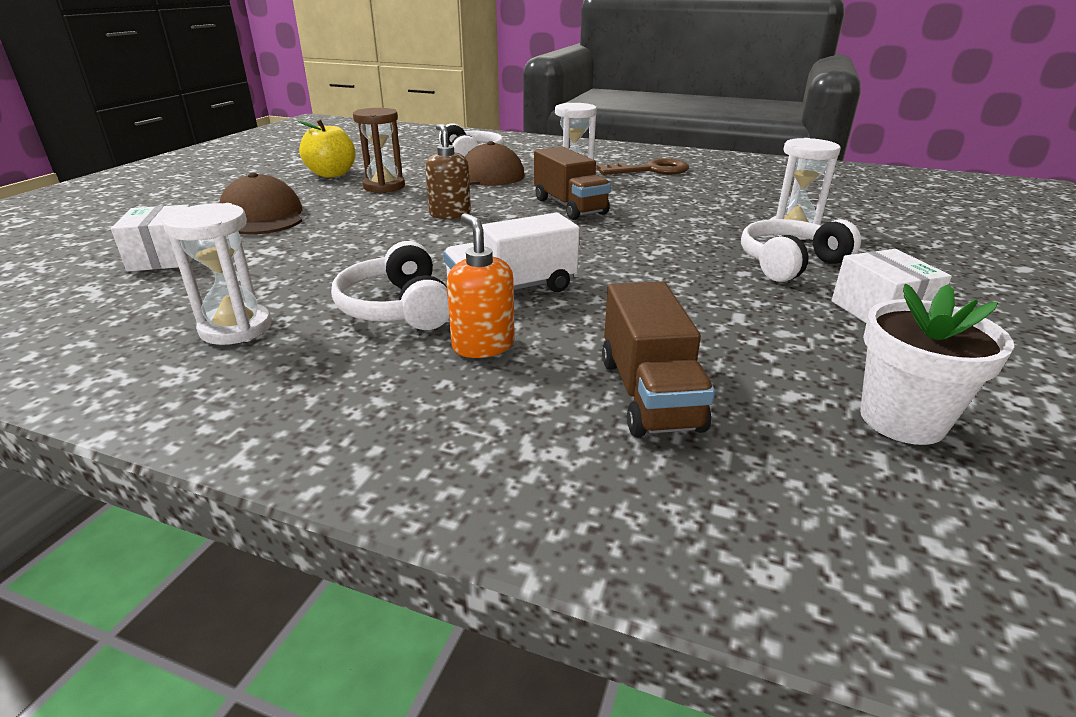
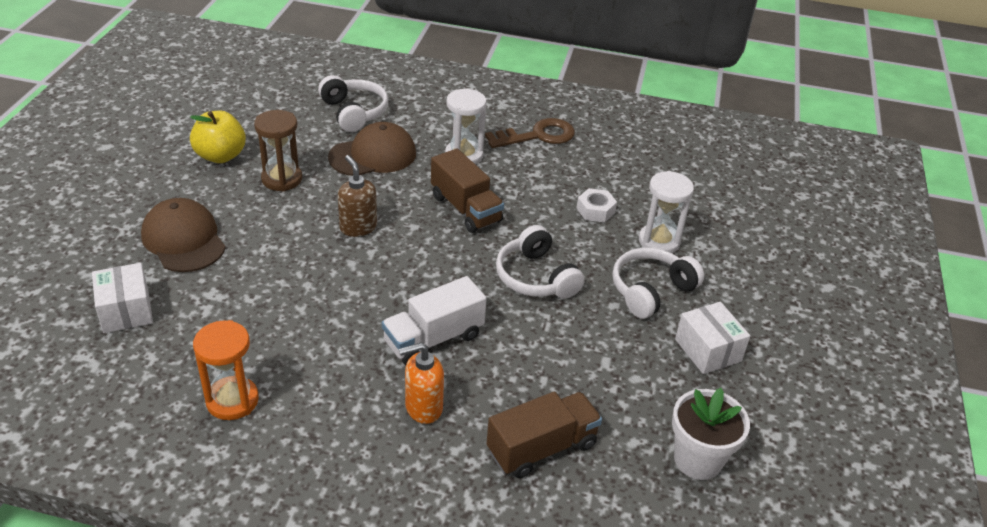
camera: 10 degrees left, 10 degrees up
(236, 328) = (232, 400): white hourglass -> orange hourglass
(397, 308) = (349, 368): white headphones -> white headphones (536, 277)
(483, 345) = (423, 407): orange soap dispenser -> orange soap dispenser turned 75 degrees counterclockwise
(649, 393) = (542, 448): brown truck -> brown truck turned 105 degrees counterclockwise
(714, 211) = (595, 210): none -> white nut

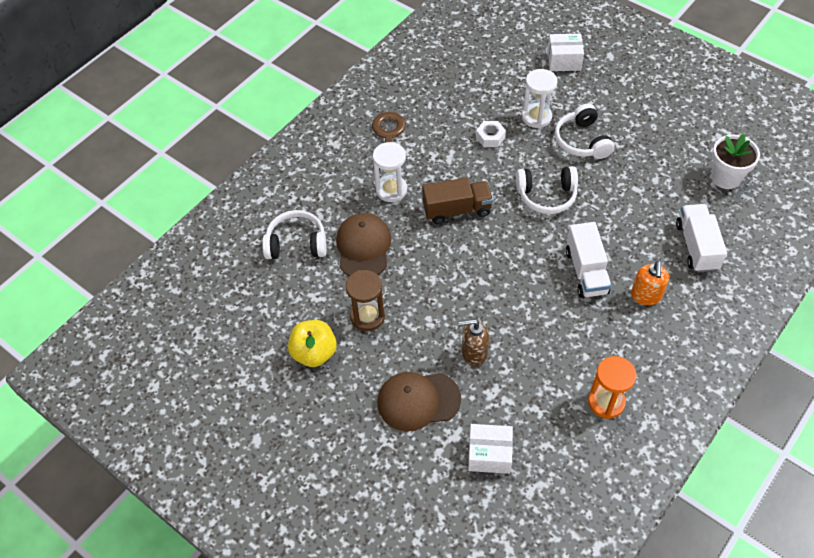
camera: 60 degrees left, 15 degrees up
(358, 227) = (450, 281): brown soap dispenser -> brown soap dispenser (474, 353)
(542, 448) = (696, 246): brown truck -> white truck
(708, 350) = (644, 136): white box -> white box (564, 61)

